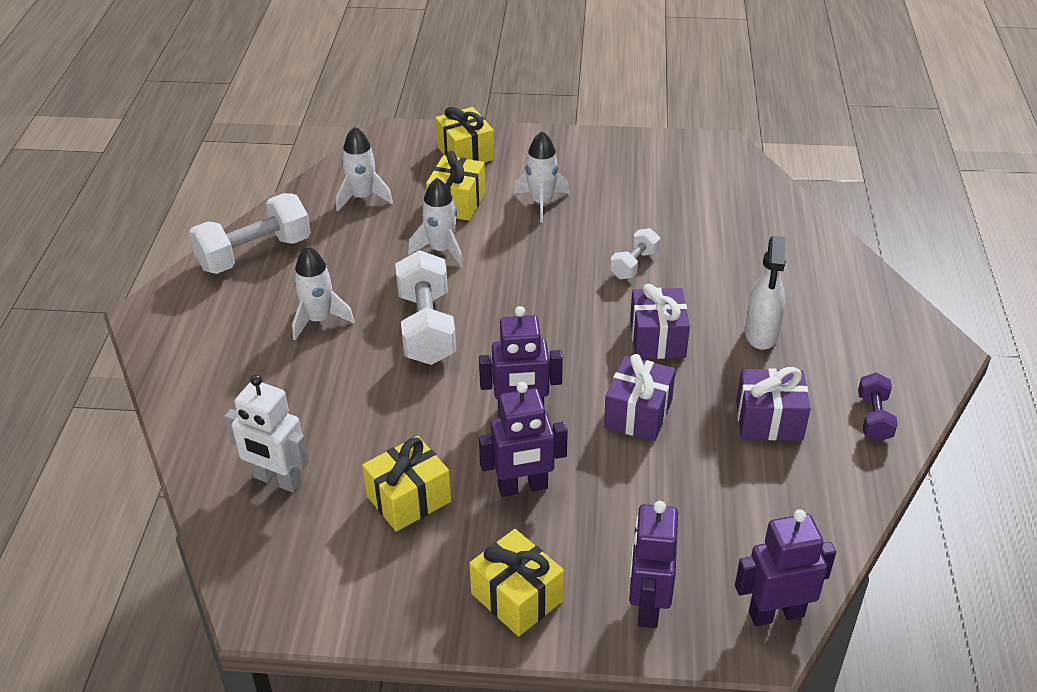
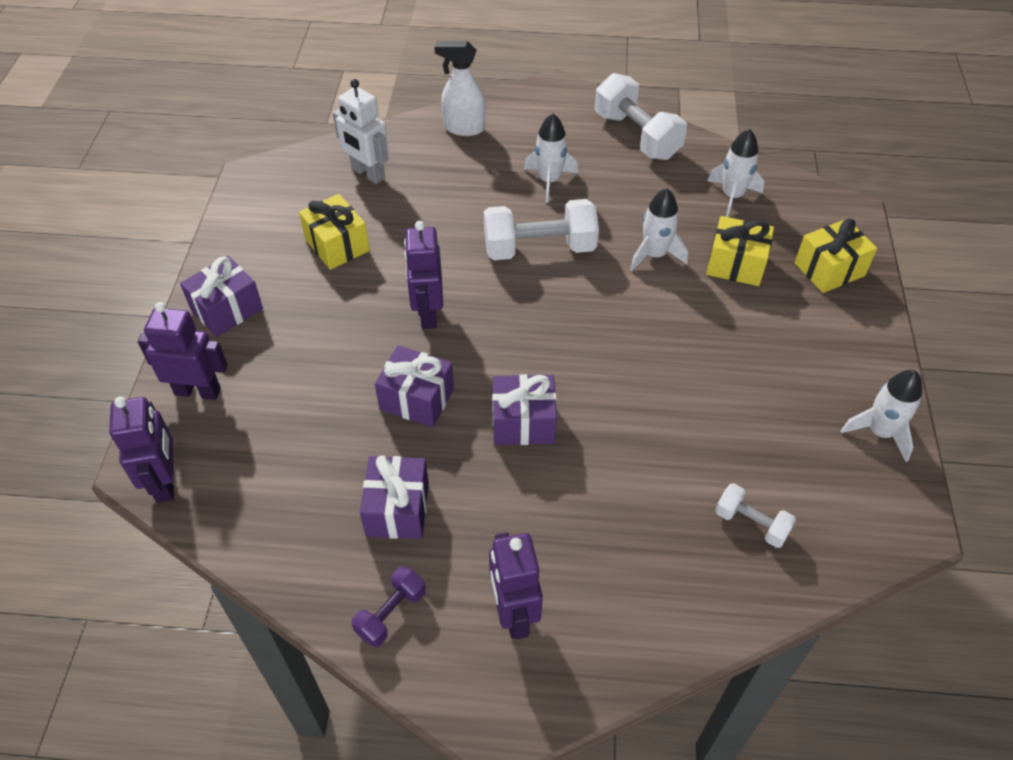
camera: 90 degrees right, 10 degrees up
(277, 480) = (368, 174): white robot -> white robot turned 75 degrees counterclockwise
(516, 597) = (227, 309): yellow gift -> purple gift
(523, 487) = (338, 314): purple robot -> purple robot (514, 613)
(541, 203) = (748, 333): white rocket -> white rocket (879, 432)
(634, 265) = (645, 410): white dumbbell -> white dumbbell (751, 523)
(761, 335) = (529, 520): white spray bottle -> white spray bottle (463, 128)
(874, 418) = (391, 613): purple dumbbell -> purple dumbbell turned 60 degrees counterclockwise

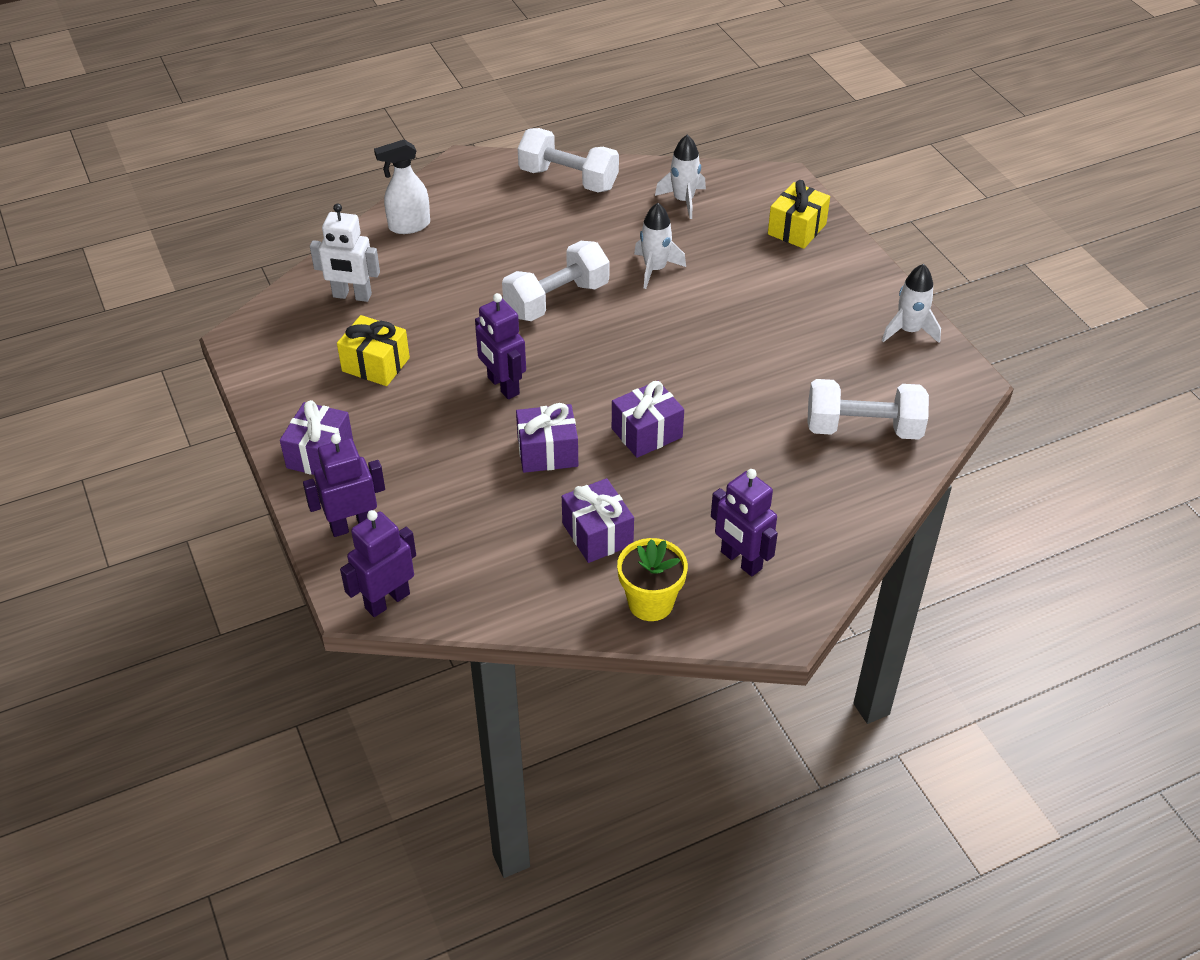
camera: 30 degrees left, 5 degrees down
(166, 481) = (387, 601): purple robot -> purple robot turned 90 degrees counterclockwise
(391, 613) = (650, 603): purple dumbbell -> yellow flower pot
(549, 181) = (522, 243): white rocket -> none
(735, 264) = (724, 252): yellow gift -> none
(751, 523) = (863, 428): white dumbbell -> white dumbbell, size x1.87

